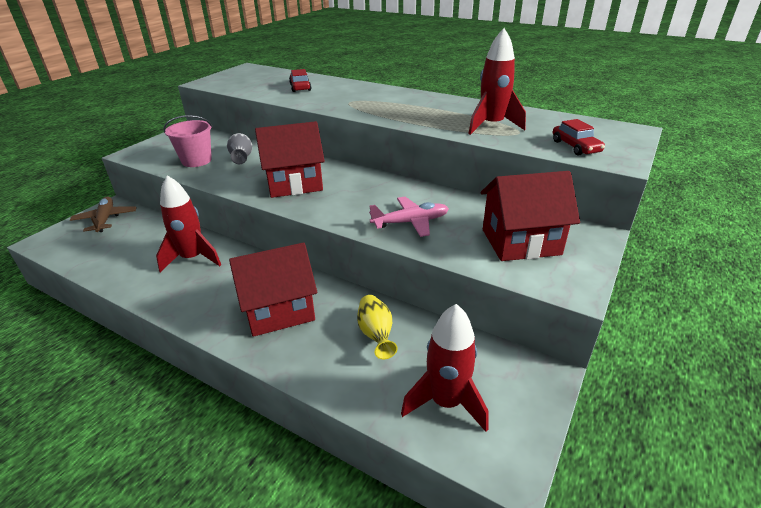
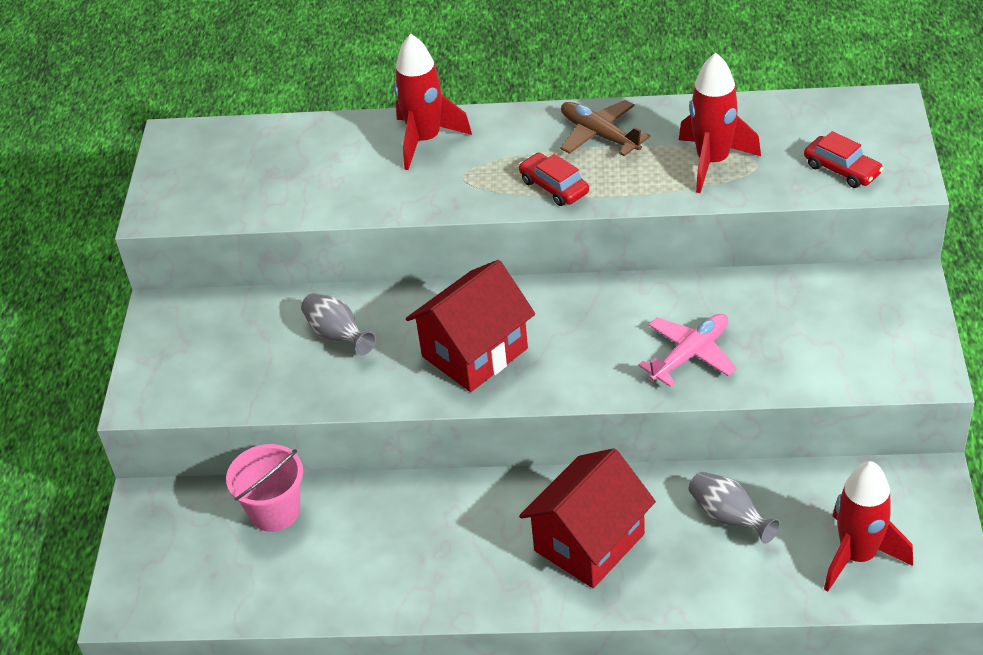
camera: 25 degrees left, 10 degrees up
(105, 219) = (169, 527): brown plane -> brown plane (599, 135)
(193, 258) = (392, 526): red rocket -> red rocket (425, 140)
(196, 160) = (271, 370): pink bucket -> pink bucket (275, 511)
(300, 87) = (342, 165): red car -> red car (554, 187)
(376, 334) = (728, 517): yellow vase -> grey vase
(520, 242) = (836, 330): red house -> none

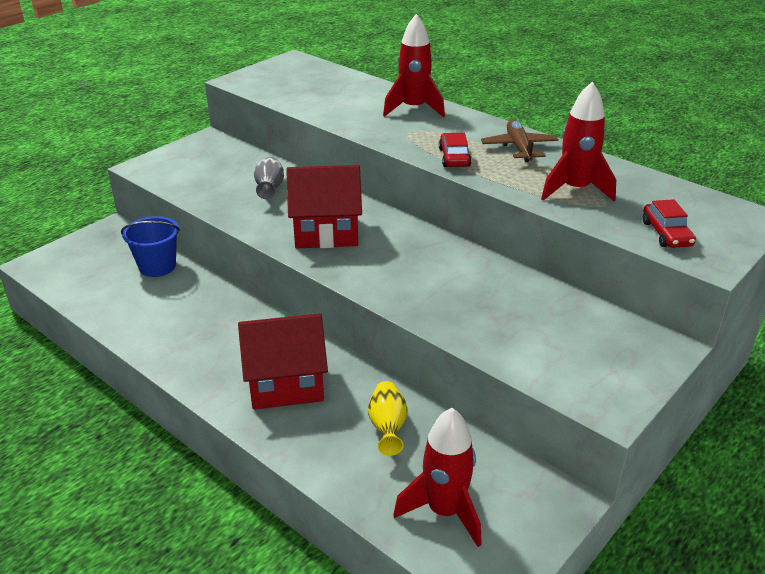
camera: 35 degrees right, 10 degrees down
(275, 511) = (157, 266): pink bucket -> blue bucket
(690, 354) = (450, 302): pink plane -> none
(728, 517) = (387, 427): grey vase -> yellow vase

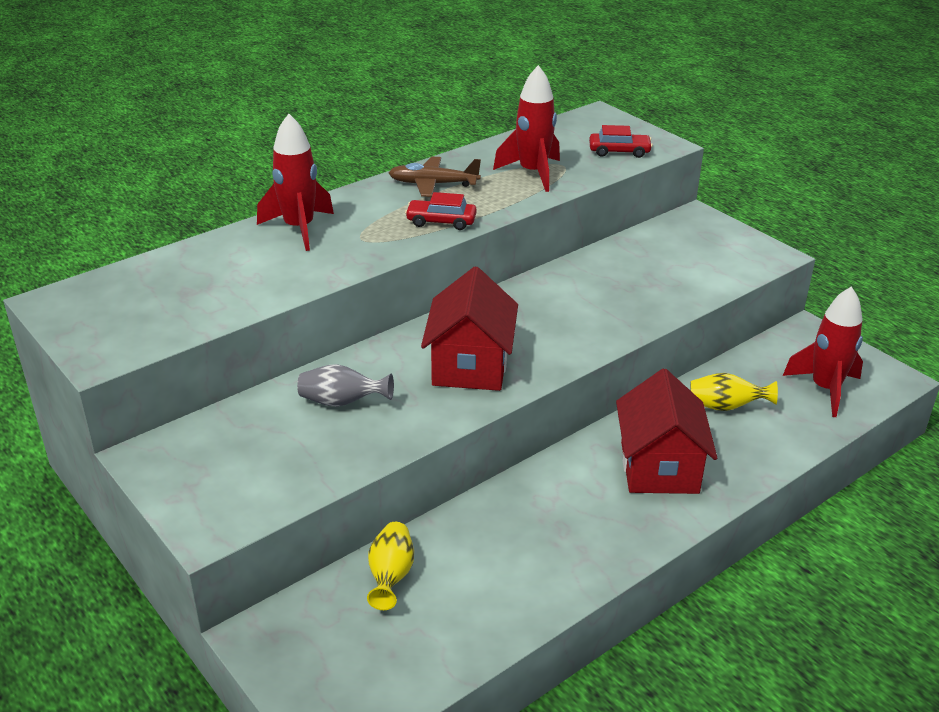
camera: 80 degrees left, 0 degrees up
(157, 266) = (391, 576): blue bucket -> yellow vase

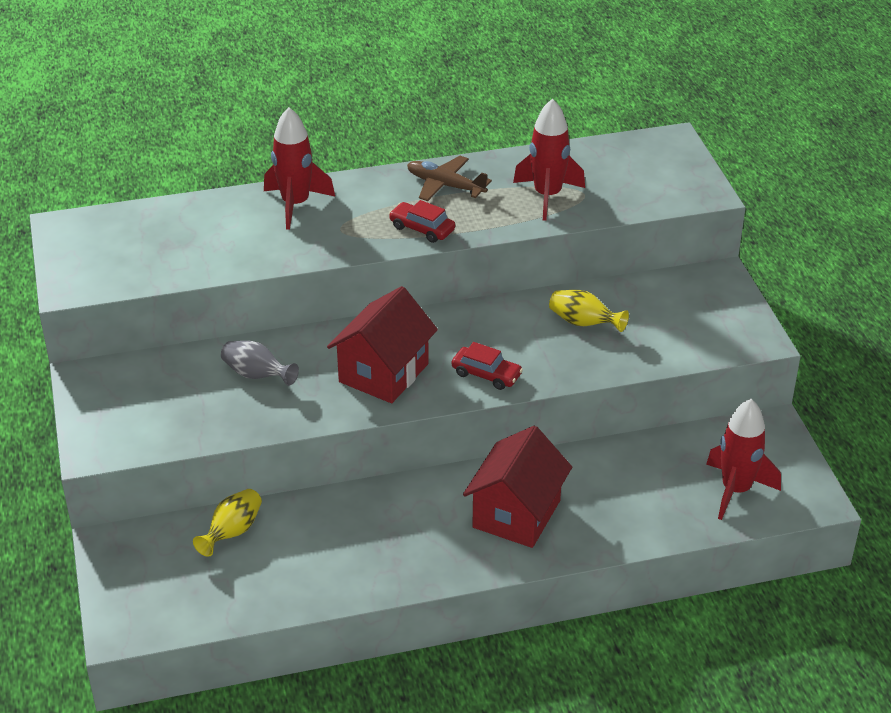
camera: 25 degrees right, 5 degrees up
(619, 151) = (653, 191): red car -> red car (486, 374)
(725, 407) = (624, 478): yellow vase -> yellow vase (583, 323)

